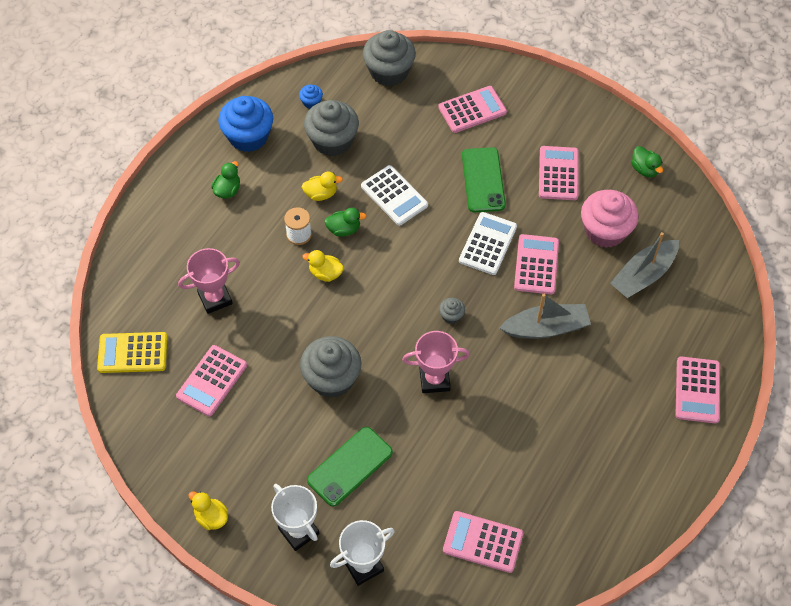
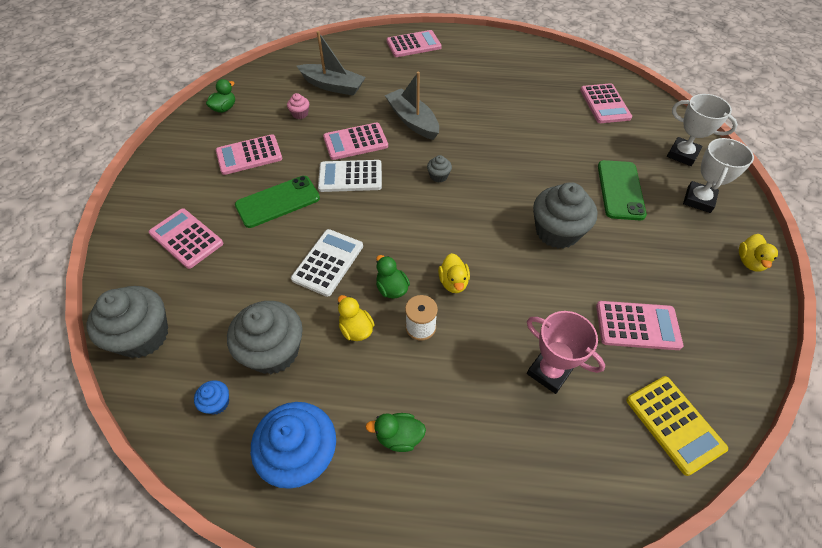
camera: 115 degrees left, 5 degrees down
(349, 466) = (620, 190): green phone -> green phone turned 75 degrees clockwise
(434, 379) = (505, 167): pink trophy -> none
(605, 231) = (300, 114): pink cupcake -> pink cupcake, size x0.44

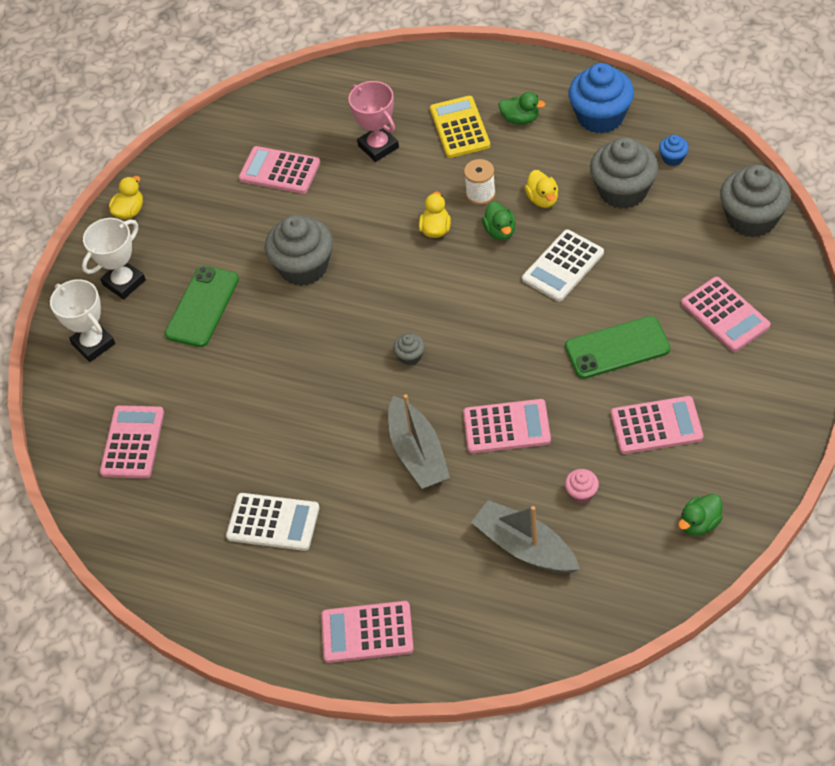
camera: 160 degrees left, 0 degrees up
(350, 177) = (522, 371): white calculator -> white calculator (273, 522)
(674, 424) = (298, 102): yellow calculator -> yellow calculator (459, 127)

